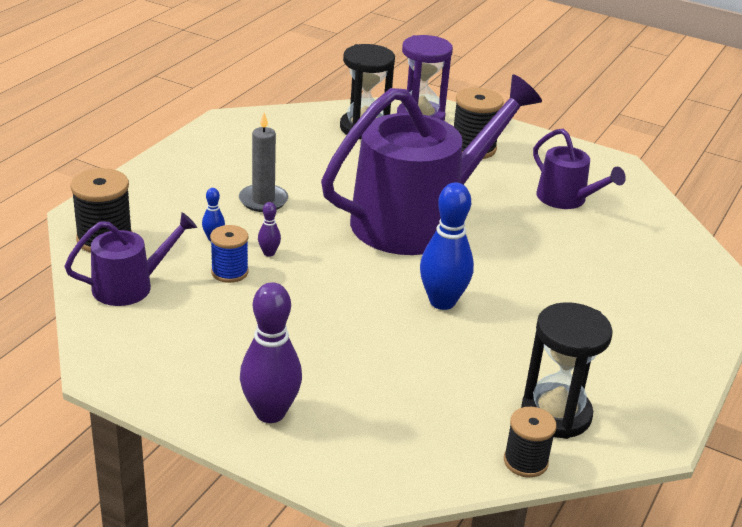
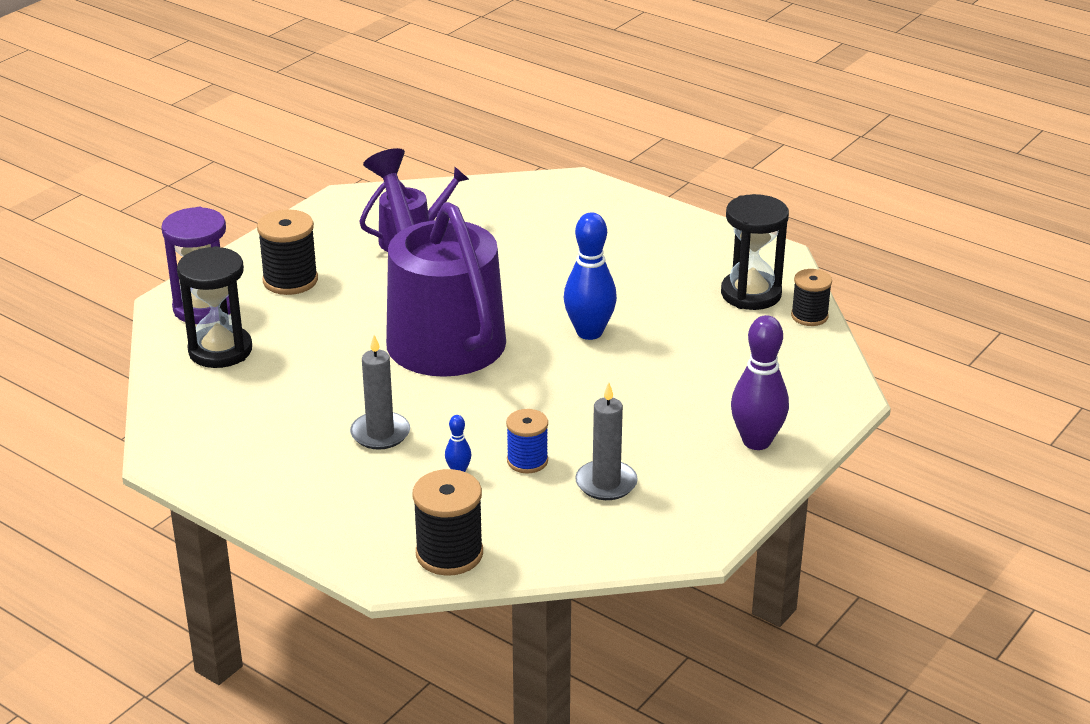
camera: 80 degrees left, 0 degrees up
(130, 286) = (549, 531): purple watering can -> none
(198, 316) = (606, 483): none -> grey candle
(269, 253) = (493, 433): purple bowling pin -> none

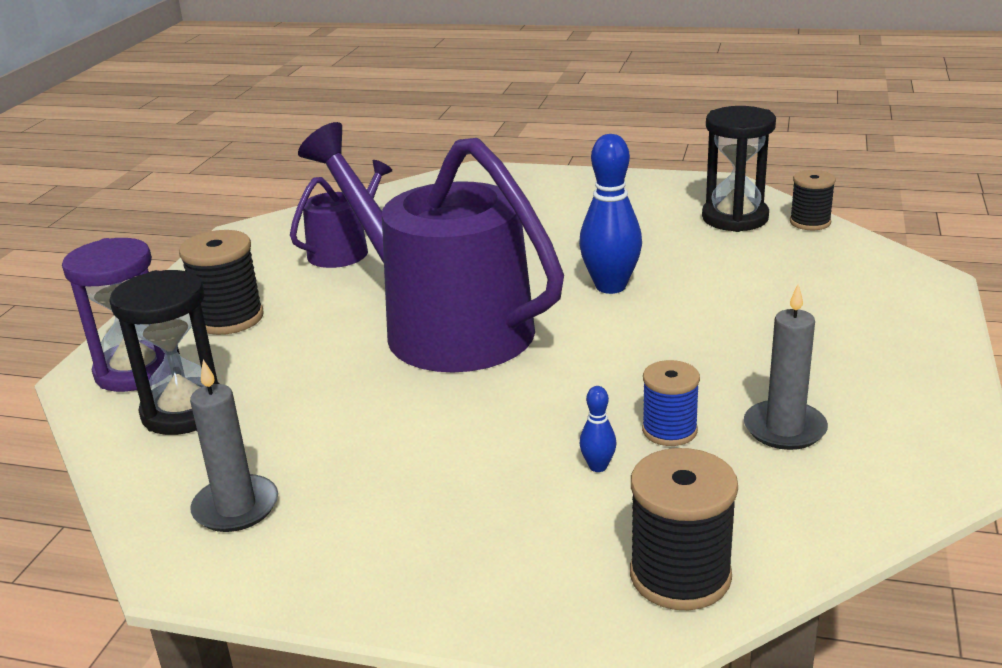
camera: 20 degrees left, 5 degrees down
(380, 433) = (462, 450): grey candle -> grey candle (236, 507)
(756, 441) = (893, 340): purple bowling pin -> none

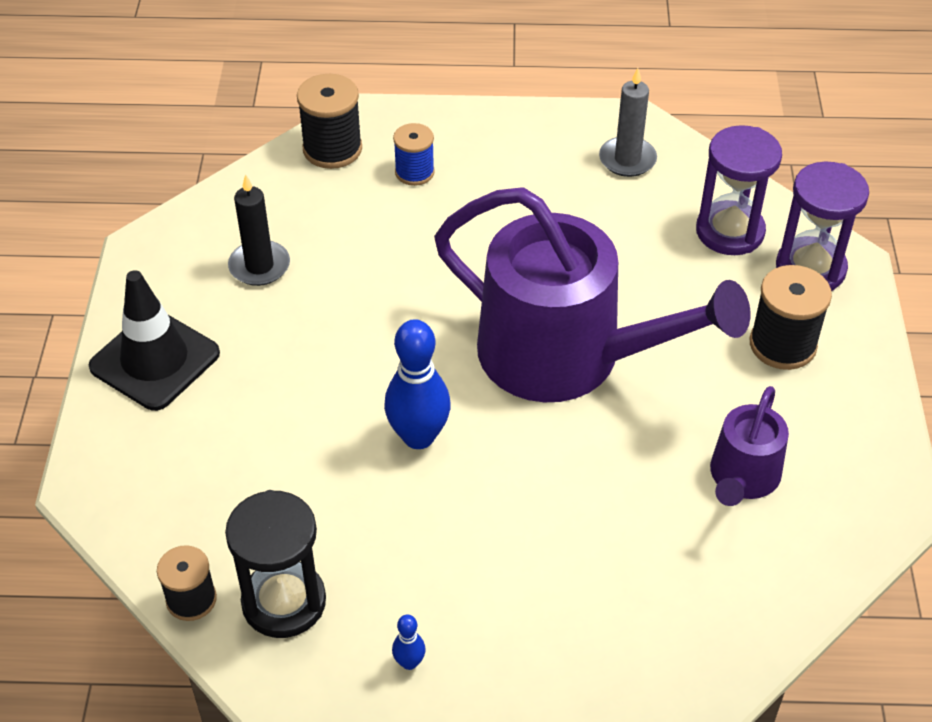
camera: 165 degrees right, 20 degrees up
(185, 411) = (730, 231): black hourglass -> purple hourglass
(598, 466) = (393, 217): blue bowling pin -> blue bowling pin (409, 662)
(669, 430) = (345, 255): blue spool -> blue spool (414, 172)
(784, 429) = (259, 266): grey candle -> black candle
(894, 354) = (155, 360): none -> black traffic cone

